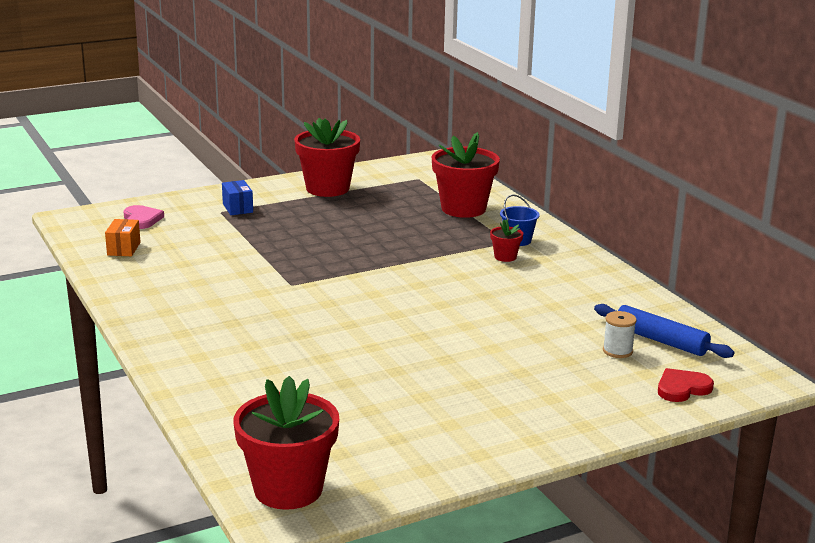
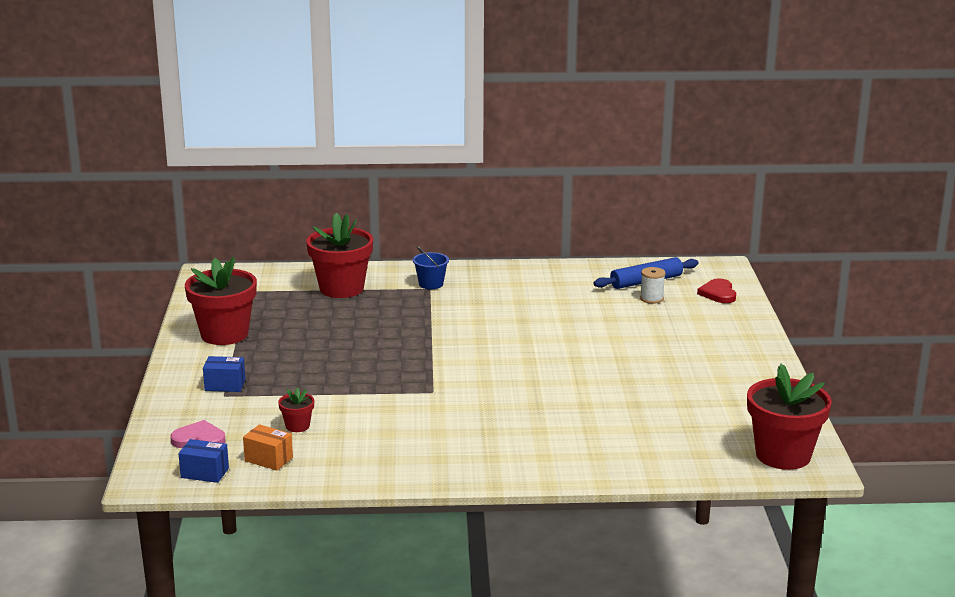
camera: 65 degrees left, 0 degrees up
(89, 233) = (205, 473): none -> blue box
(505, 257) = (458, 296): red flower pot -> red flower pot (297, 426)

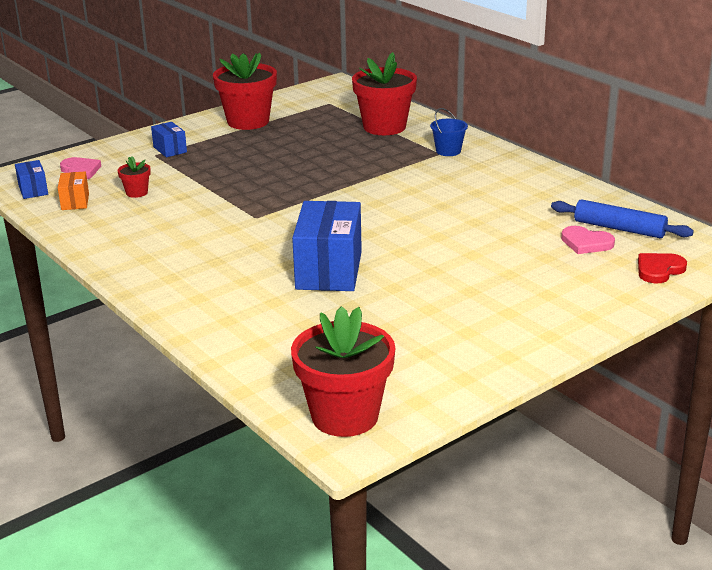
camera: 55 degrees right, 5 degrees up
(569, 394) = (329, 270): none -> blue box
(651, 298) = (586, 243): white spool -> pink heart

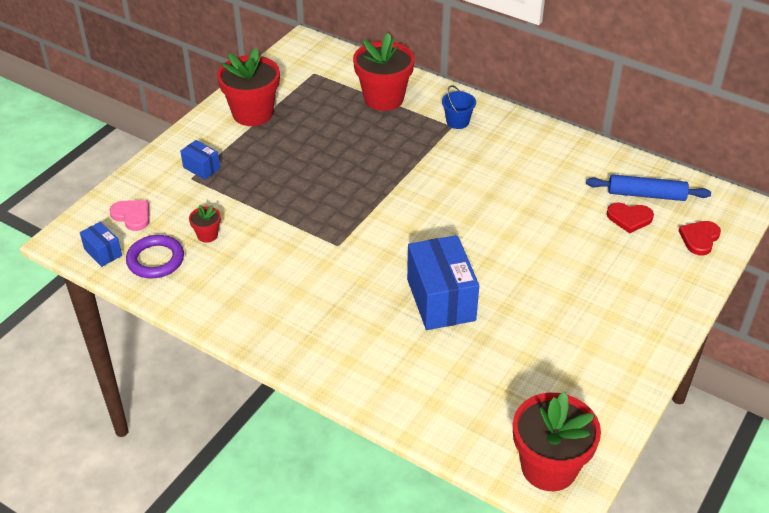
camera: 20 degrees left, 15 degrees up
(75, 202) = (155, 260): orange box -> purple ring
(586, 243) = (629, 218): pink heart -> red heart

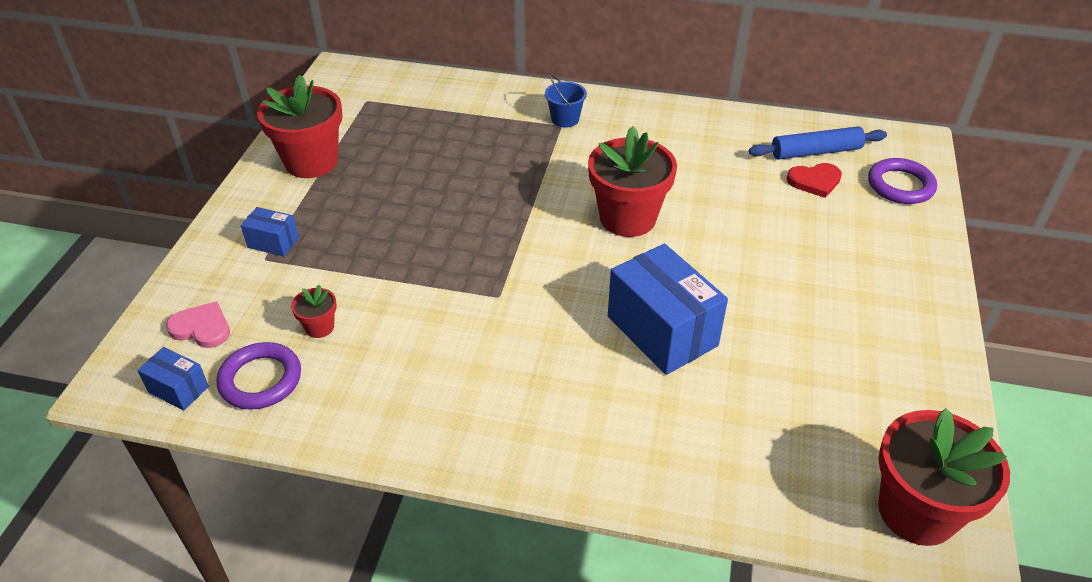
camera: 20 degrees left, 0 degrees up
(383, 98) = (465, 112): red flower pot -> red flower pot (627, 218)
(699, 238) = (900, 185): red heart -> purple ring

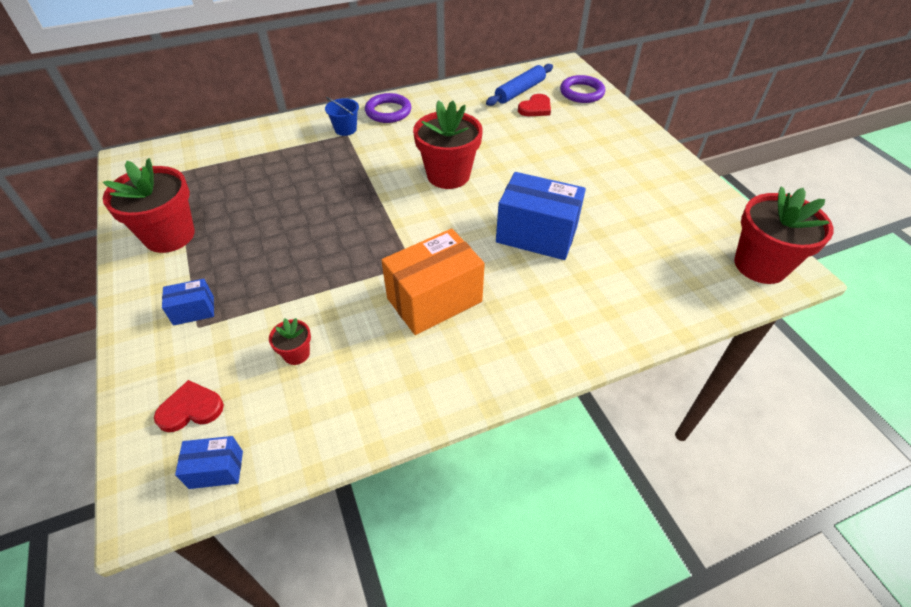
camera: 35 degrees left, 5 degrees up
(202, 328) = (190, 409): pink heart -> red heart
(260, 380) = (284, 420): purple ring -> purple ring (388, 111)
(486, 343) = (434, 300): none -> orange box

